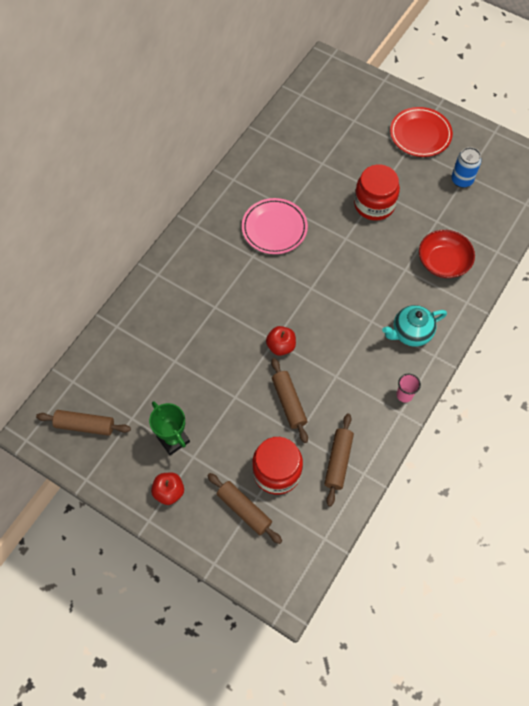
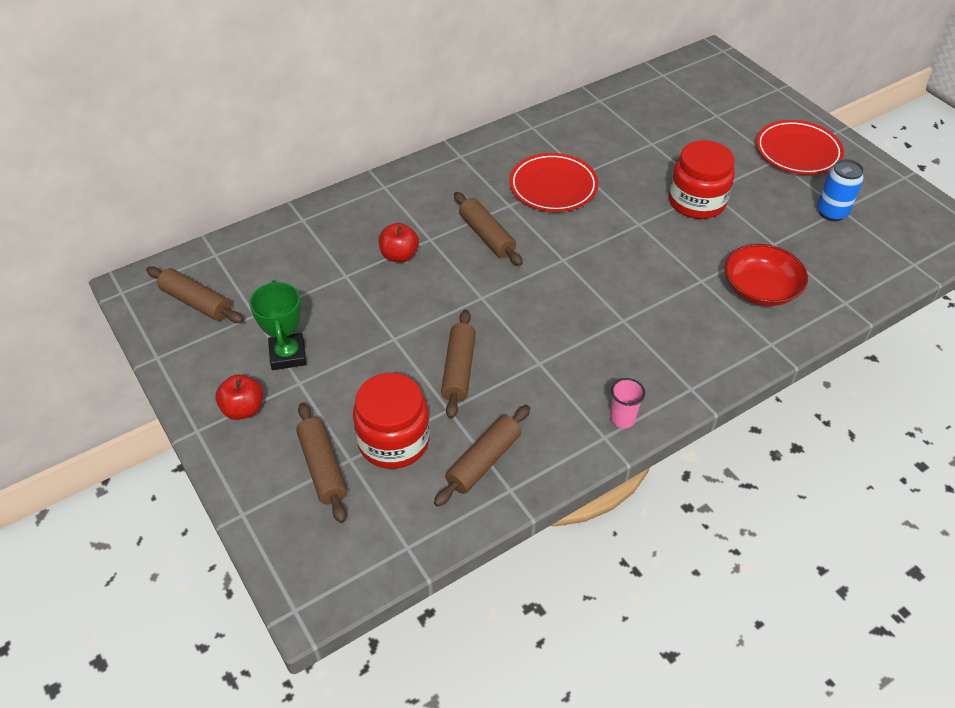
camera: 25 degrees right, 15 degrees down
(251, 288) = (486, 236): none -> brown rolling pin
(274, 228) = (553, 187): pink plate -> red plate
(281, 346) = (486, 306): red apple -> red apple (399, 255)
(410, 333) = (670, 352): turquoise teapot -> none

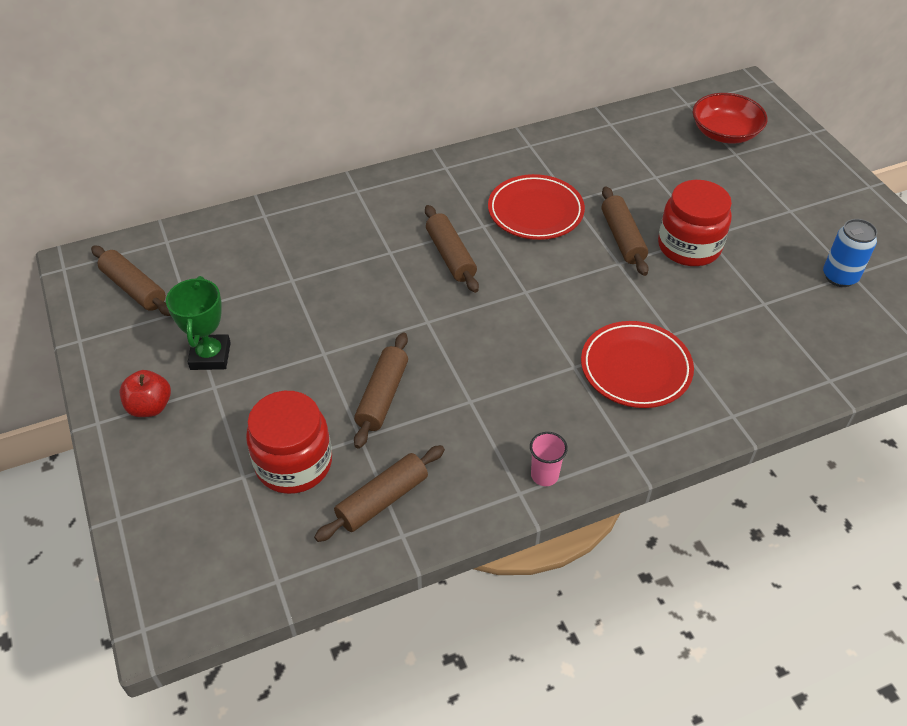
camera: 10 degrees right, 0 degrees up
(322, 467) = (213, 481): brown rolling pin -> brown rolling pin (622, 238)
(399, 255) = (353, 265): red apple -> none
(760, 289) = (736, 352): red bowl -> red bowl (725, 133)
(797, 152) = (817, 204): red plate -> red plate (635, 368)

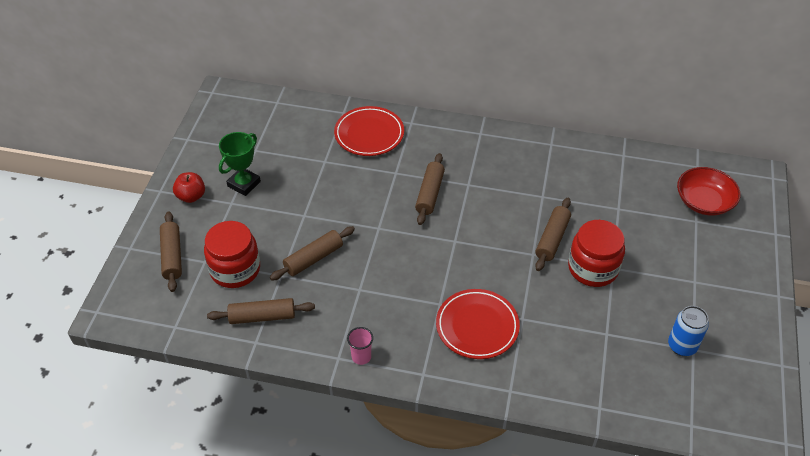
camera: 35 degrees right, 0 degrees up
(134, 288) = (237, 123): brown rolling pin -> brown rolling pin (172, 256)
(535, 211) = (511, 192): red plate -> red plate (369, 134)

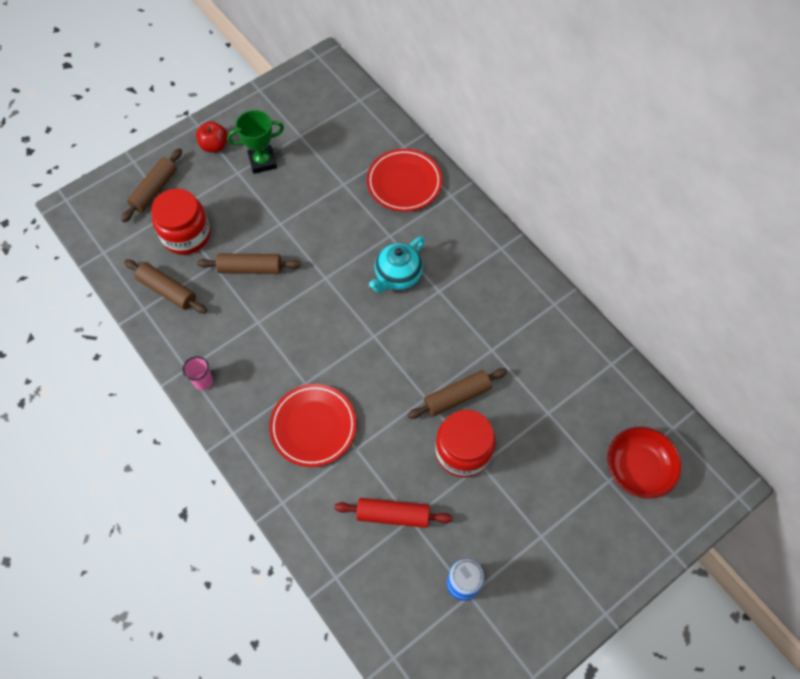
camera: 40 degrees right, 15 degrees up
(429, 194) = (397, 276): brown rolling pin -> turquoise teapot
(593, 340) = (393, 515): none -> red rolling pin

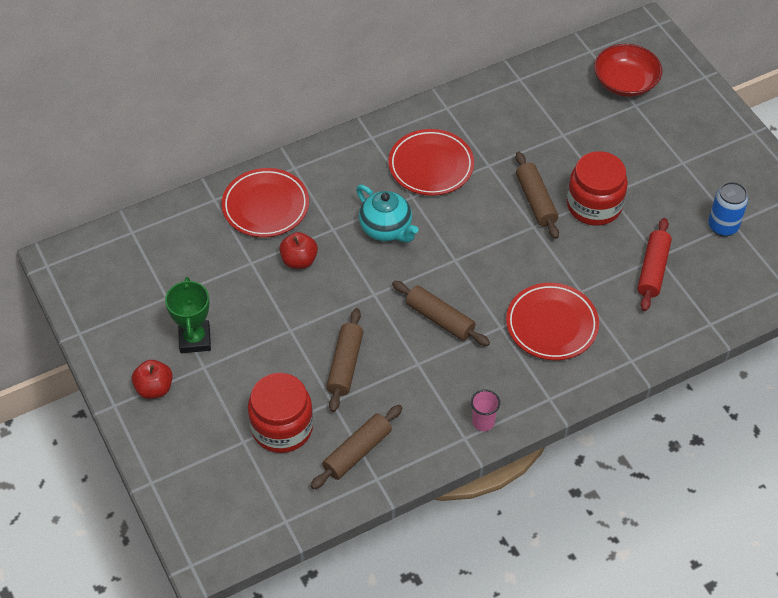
camera: 80 degrees left, 10 degrees down
(154, 190) = (204, 459): brown rolling pin -> brown rolling pin (439, 319)
(351, 217) = (299, 260): none -> red apple
(479, 301) = (431, 166): none -> red plate

